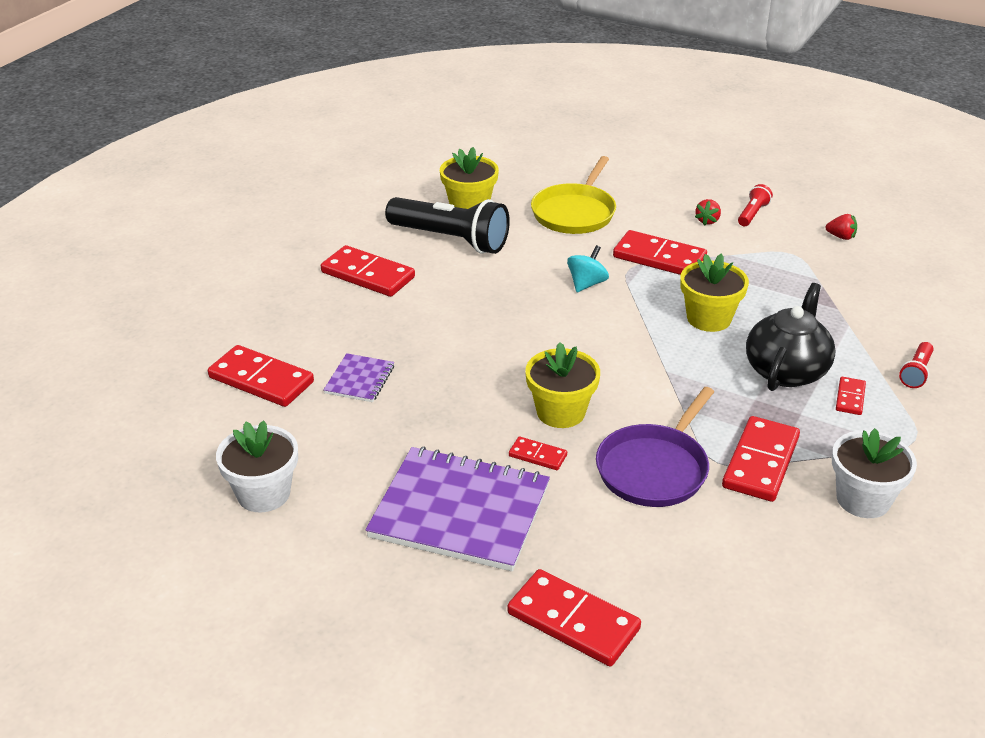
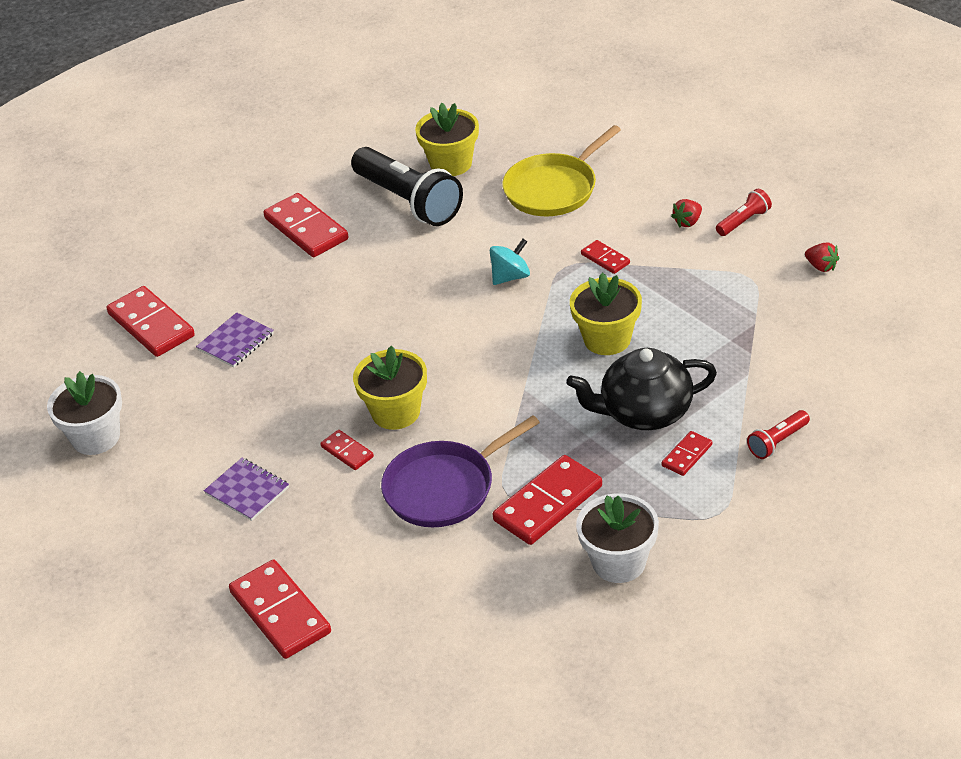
camera: 25 degrees right, 5 degrees up
(460, 511) = (247, 491): purple notebook -> purple notebook, size x0.47
(659, 258) = (605, 259): red domino -> red domino, size x0.51
(786, 370) = (644, 412): black teapot -> black teapot turned 150 degrees counterclockwise

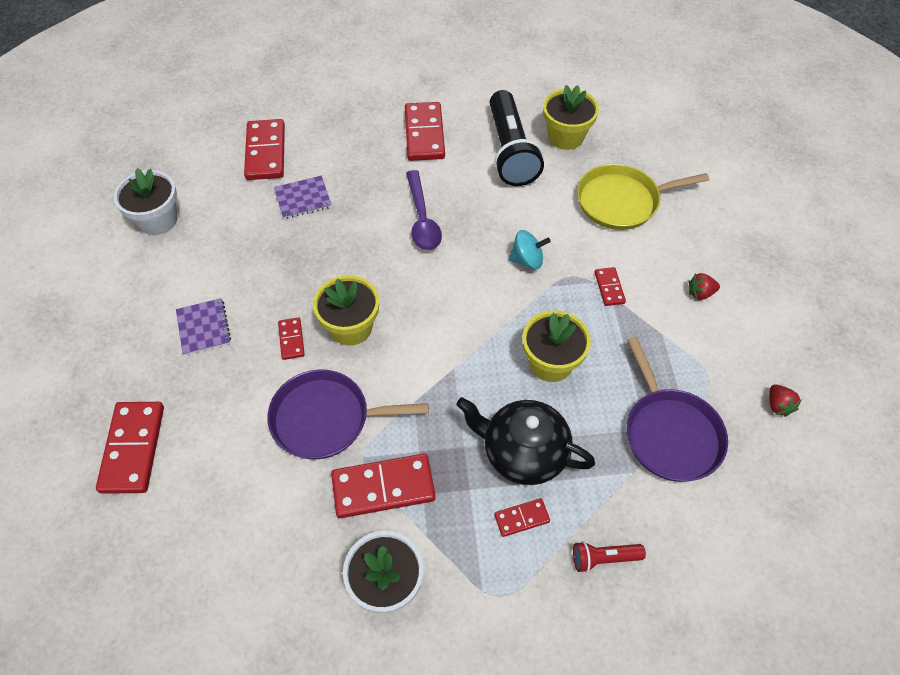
camera: 30 degrees right, 15 degrees up
(376, 296) = (422, 219): none -> purple spoon
(744, 221) = (746, 320): red flashlight -> none
(753, 332) = (670, 433): none -> purple pan

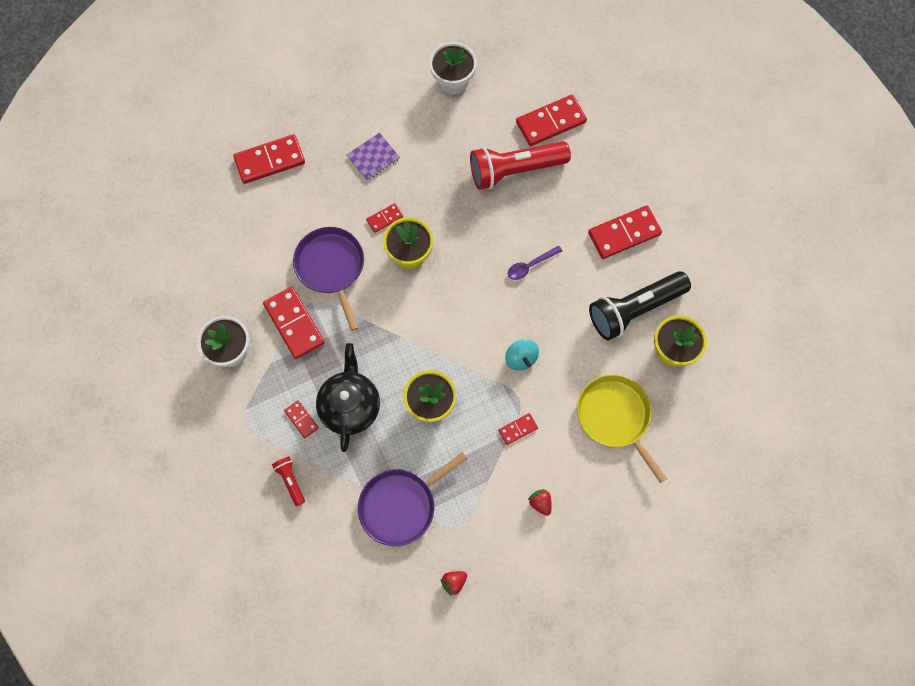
camera: 70 degrees right, 15 degrees up
(303, 198) = (515, 170): purple notebook -> red flashlight
(422, 219) = (530, 265): purple spoon -> purple spoon, size x0.67

